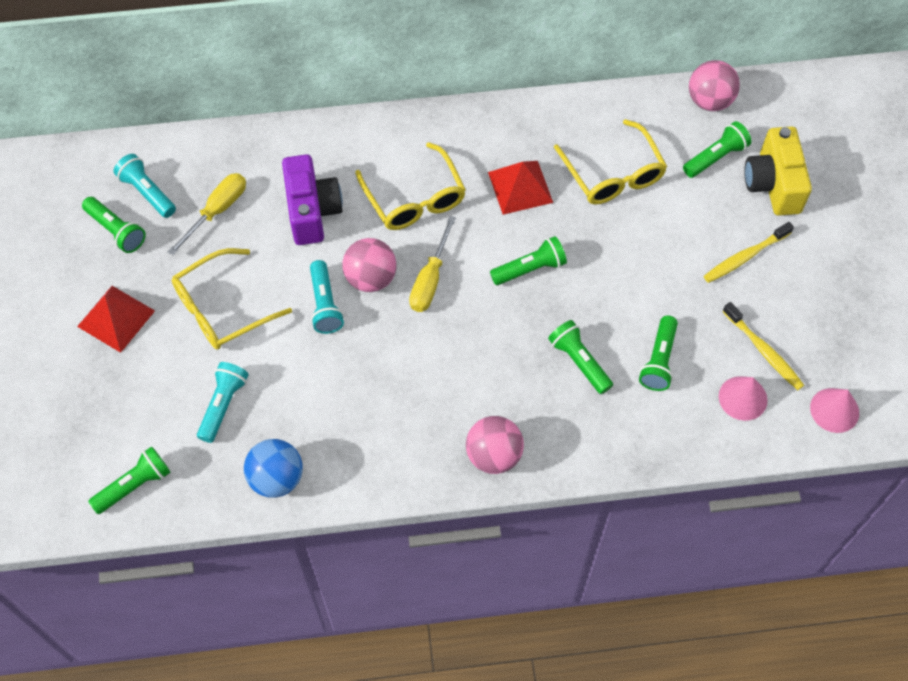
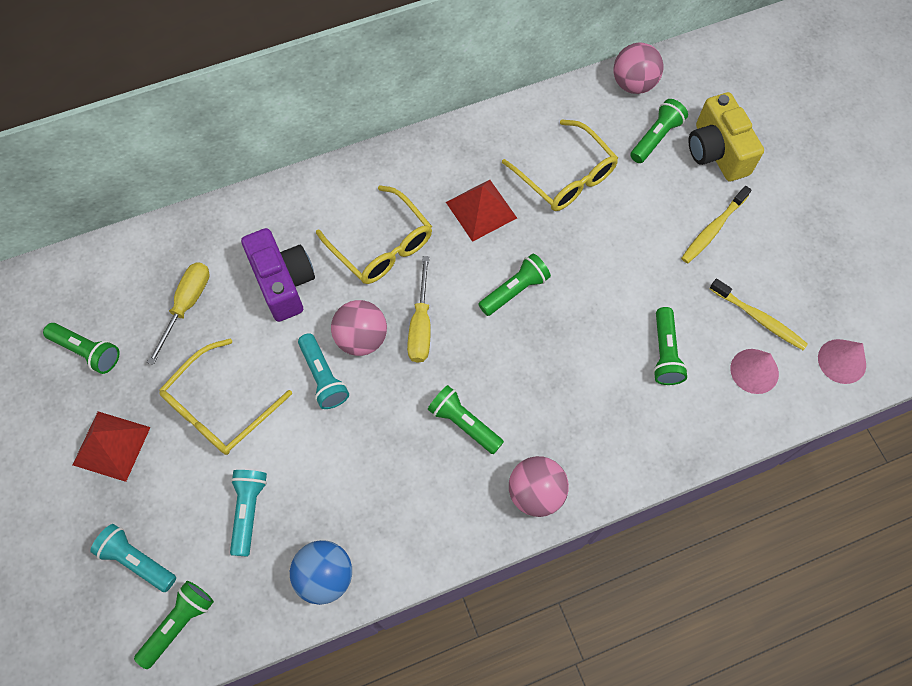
camera: 15 degrees left, 5 degrees up
(147, 192) = (109, 303): turquoise flashlight -> turquoise flashlight (137, 560)
(579, 361) = (589, 373): green flashlight -> green flashlight (463, 423)

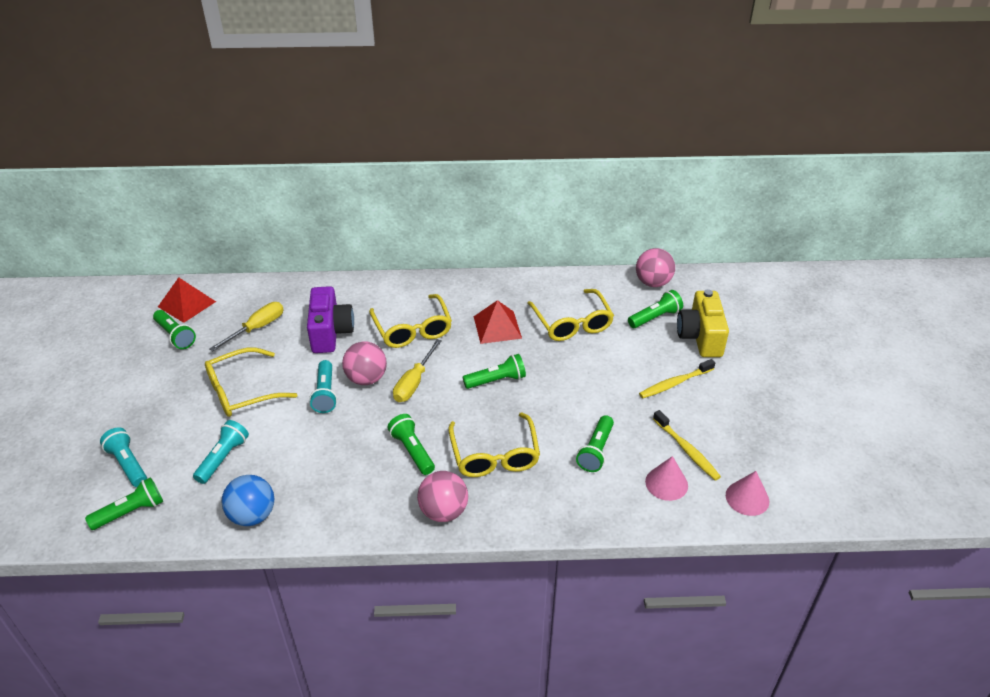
camera: 20 degrees right, 25 degrees down
(111, 446) = (155, 392): red pyramid -> red pyramid (186, 304)
(557, 396) = (494, 454): none -> yellow glasses

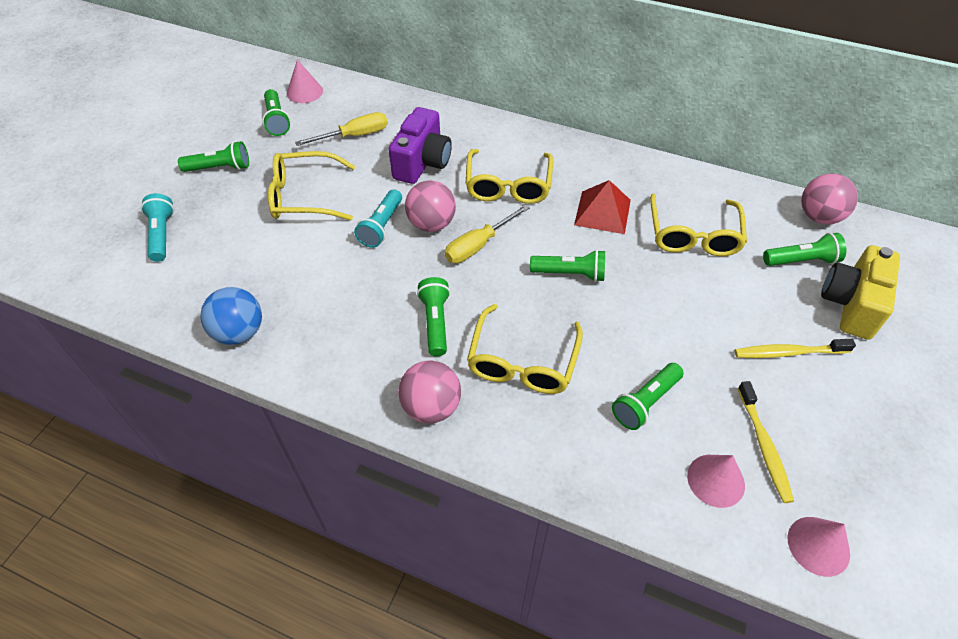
camera: 25 degrees right, 10 degrees up
(131, 512) = (136, 284): green flashlight -> green flashlight (220, 168)
(186, 304) = (304, 92): red pyramid -> pink cone
(223, 458) = (248, 260): turquoise flashlight -> none

